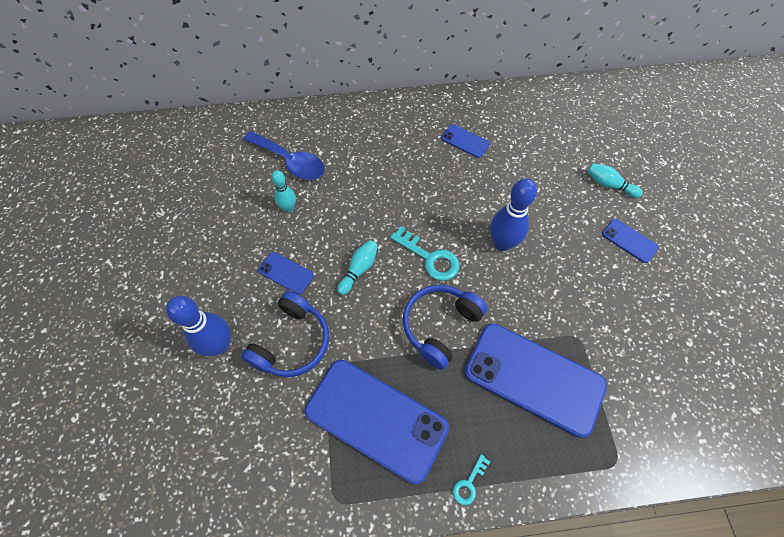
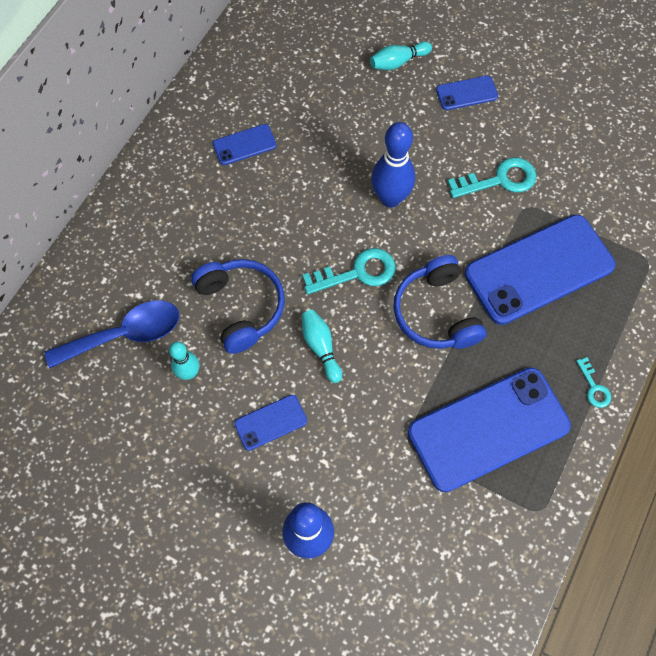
camera: 55 degrees left, 5 degrees up
(292, 342) = (357, 461): blue headphones -> blue headphones (241, 307)
(581, 305) = (499, 180): none -> turquoise key

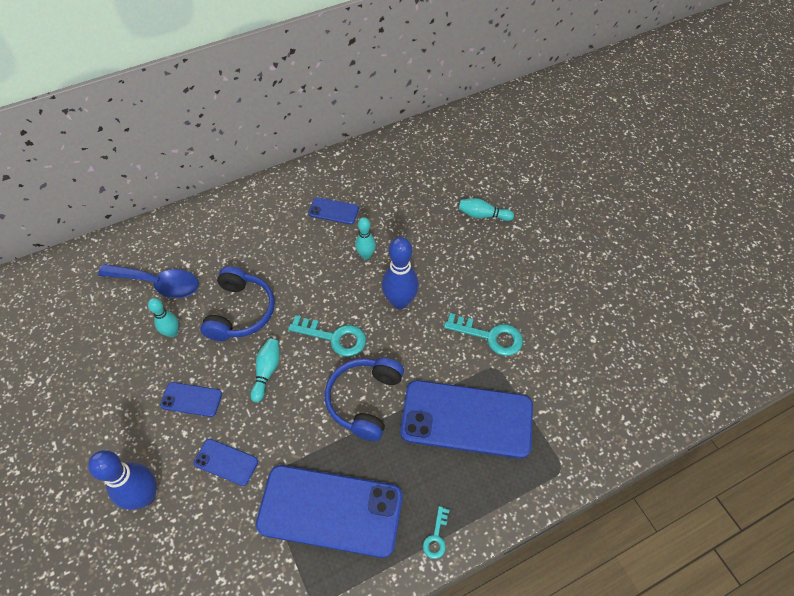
camera: 35 degrees right, 10 degrees down
(318, 171) = (366, 255): none -> turquoise bowling pin
(466, 93) = (515, 262): blue phone -> blue phone (226, 462)

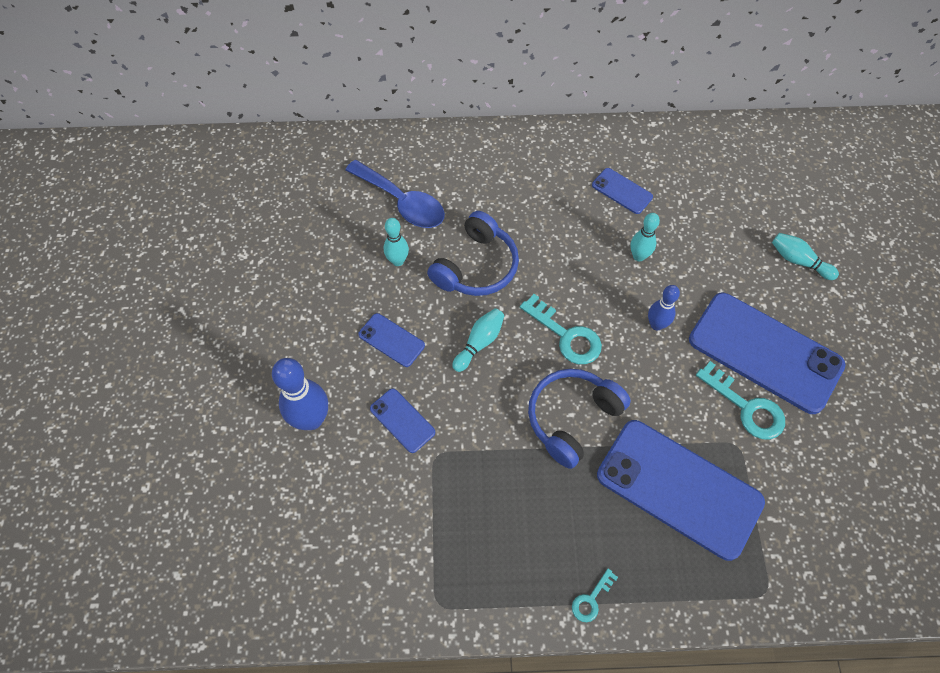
camera: 25 degrees right, 5 degrees up
(330, 510) = (489, 519): blue phone -> blue phone (765, 352)
(400, 301) = (656, 325): blue bowling pin -> blue bowling pin, size x0.59

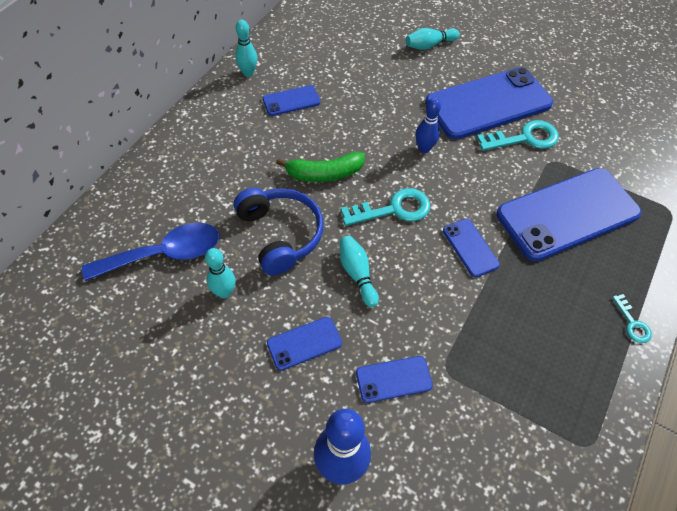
camera: 60 degrees left, 5 degrees down
(562, 262) = (325, 173): none -> green banana
(572, 418) = (470, 248): blue headphones -> blue phone
(638, 256) = (357, 124): turquoise bowling pin -> turquoise bowling pin (248, 73)

